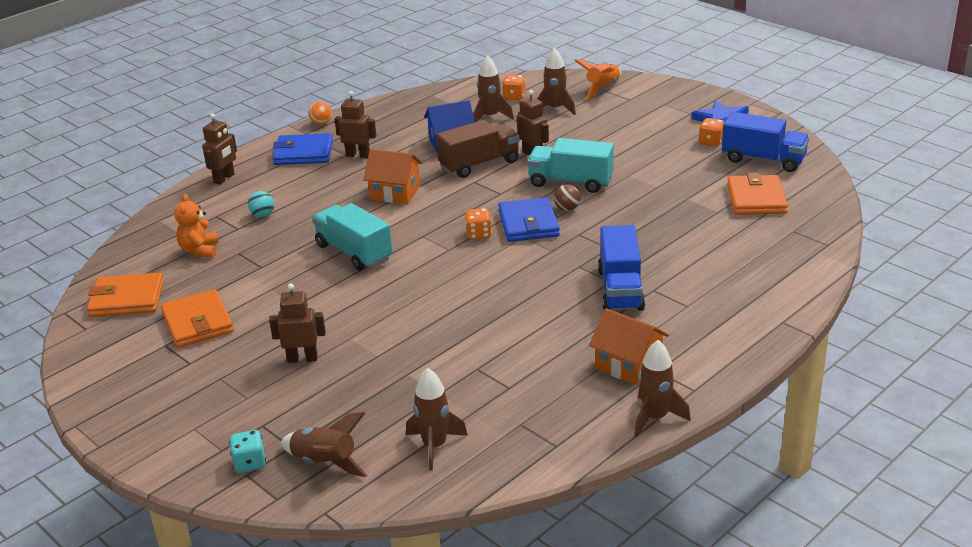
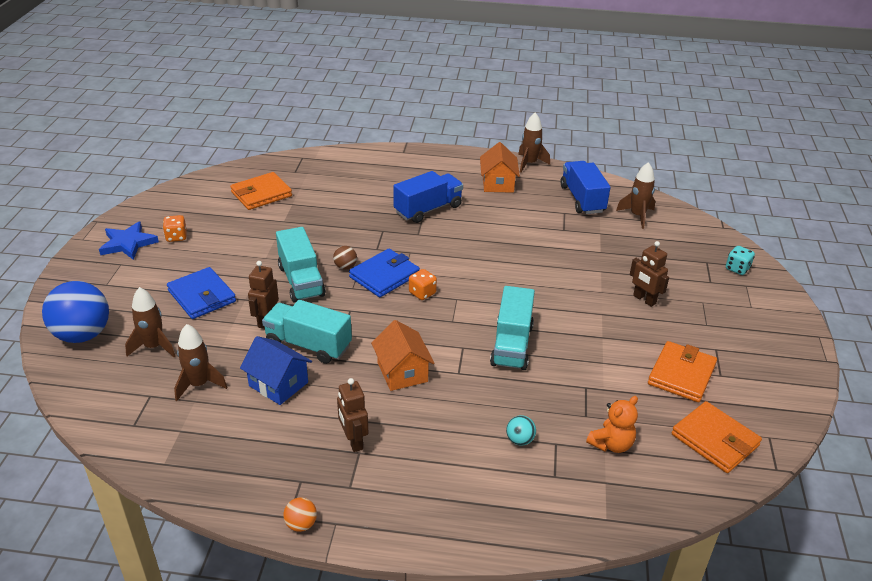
camera: 130 degrees left, 5 degrees up
(224, 178) = (489, 524): brown robot -> none
(303, 153) = (383, 491): blue wallet -> blue wallet (202, 296)
(325, 463) = (698, 244): brown rocket -> none
(479, 164) = (308, 345): brown truck -> turquoise truck
(514, 96) = (136, 390): orange dice -> none
(602, 88) = (83, 335): orange rocket -> blue ball
(763, 160) = (194, 206): blue truck -> blue truck (582, 199)

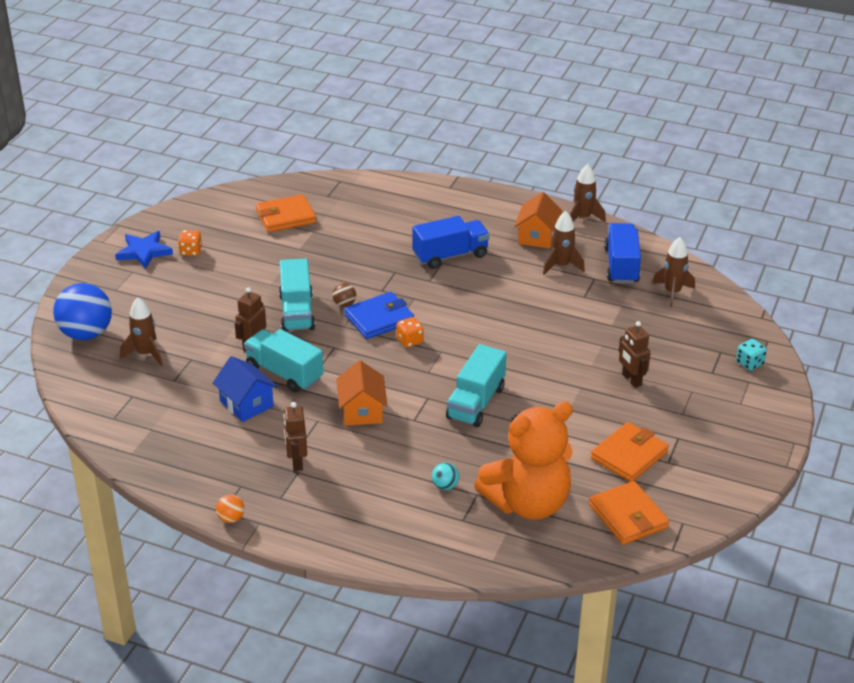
camera: 15 degrees right, 0 degrees up
(199, 384) = (177, 393): brown rocket -> brown rocket (561, 266)
(202, 296) = (200, 313): blue wallet -> none
(611, 444) = (528, 503): orange teddy bear -> orange teddy bear, size x2.19

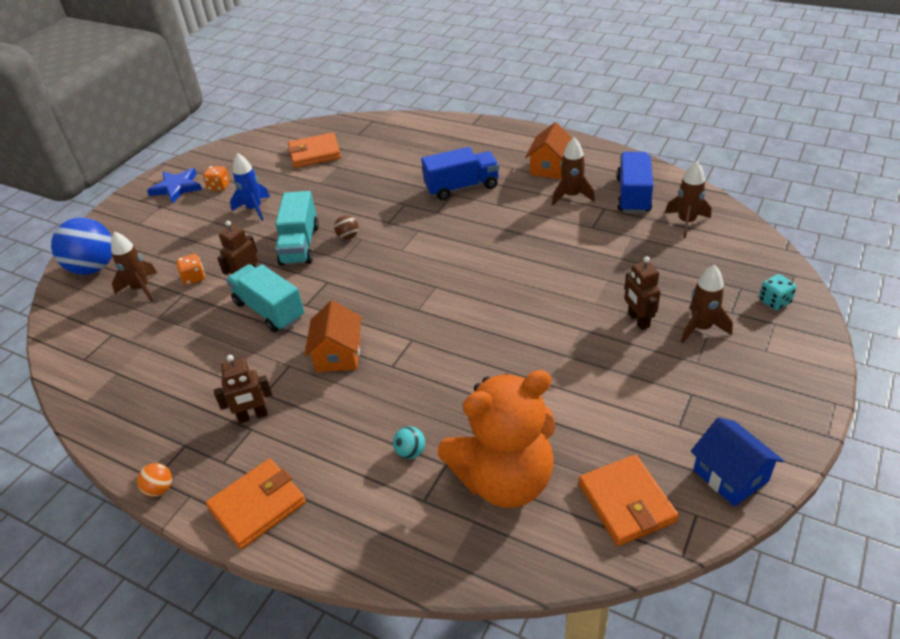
camera: 10 degrees right, 5 degrees up
(237, 275) = (254, 209): none -> blue rocket
(246, 404) = (221, 344): blue house -> blue house (730, 475)
(296, 462) = (253, 416): brown robot -> brown robot turned 105 degrees counterclockwise
(379, 319) = (379, 251): blue wallet -> none
(409, 341) = (405, 275): orange dice -> orange dice (194, 278)
(476, 403) = (462, 346): turquoise truck -> none
(583, 218) = (597, 149): brown rocket -> brown rocket (701, 328)
(629, 455) = (631, 416): orange wallet -> orange wallet (257, 506)

